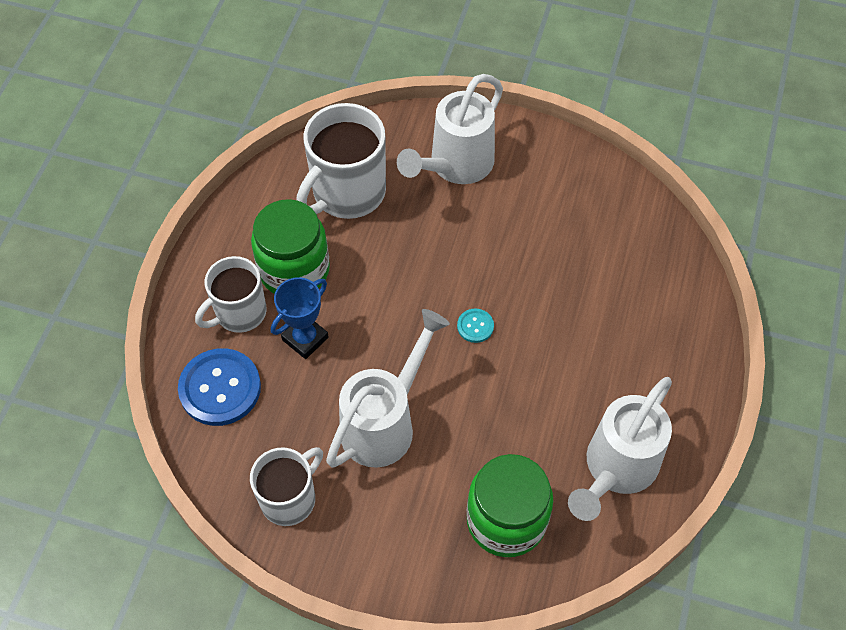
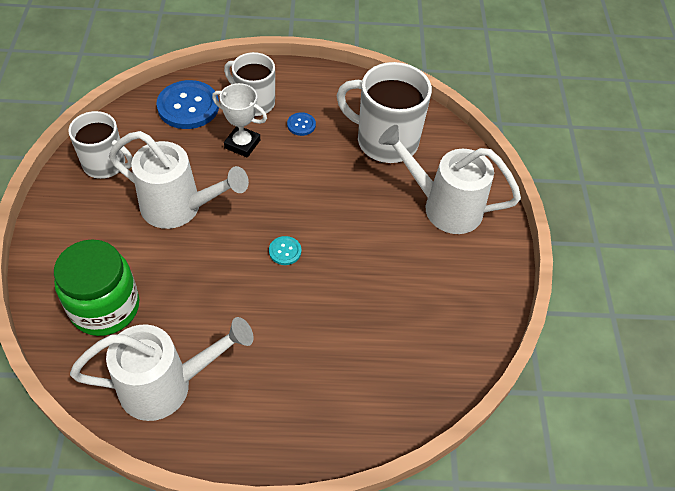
camera: 70 degrees right, 5 degrees down
(294, 270) = (301, 125): green jar -> blue button
(305, 338) = (242, 144): blue trophy -> white trophy
(616, 469) = (166, 385): white watering can -> white watering can turned 150 degrees clockwise

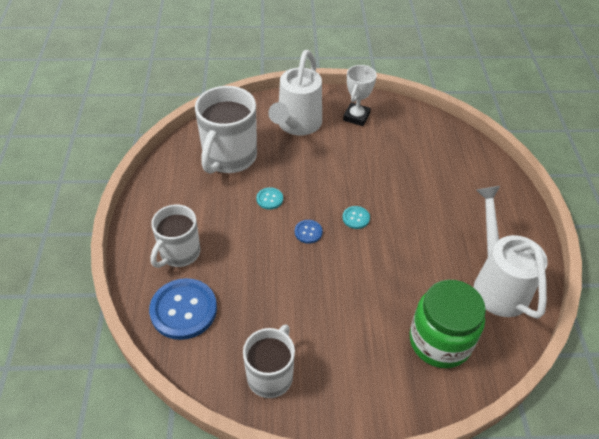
camera: 90 degrees left, 5 degrees down
(179, 208) = (320, 299): white watering can -> none
(242, 144) = (236, 257): white trophy -> white trophy (356, 117)
(301, 125) = (210, 214): blue button -> blue button (308, 232)
(320, 174) = (269, 199): none -> turquoise button

